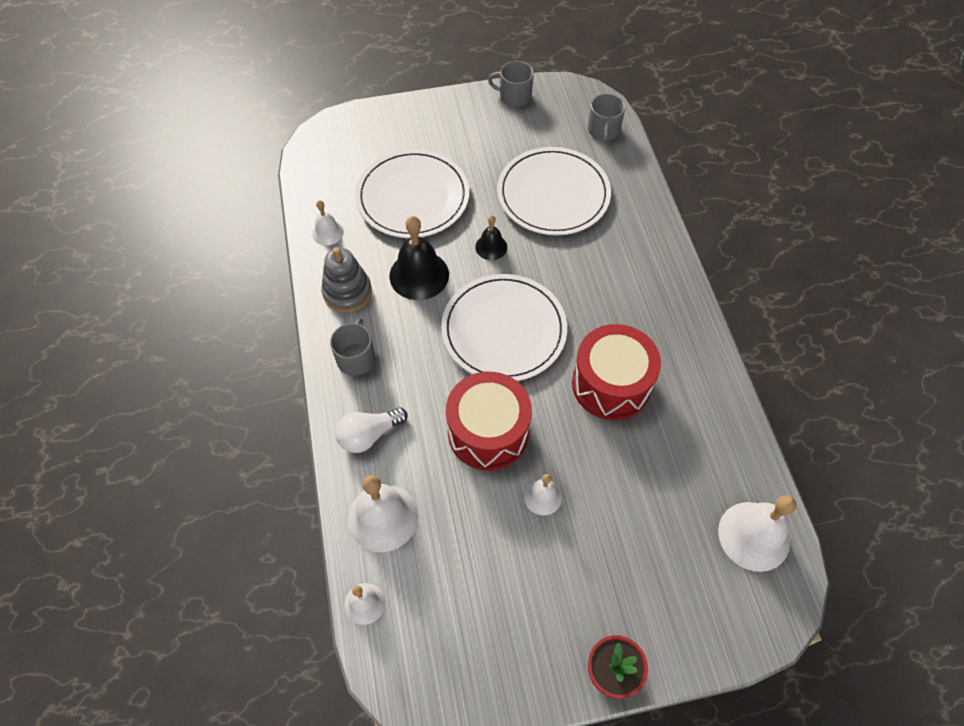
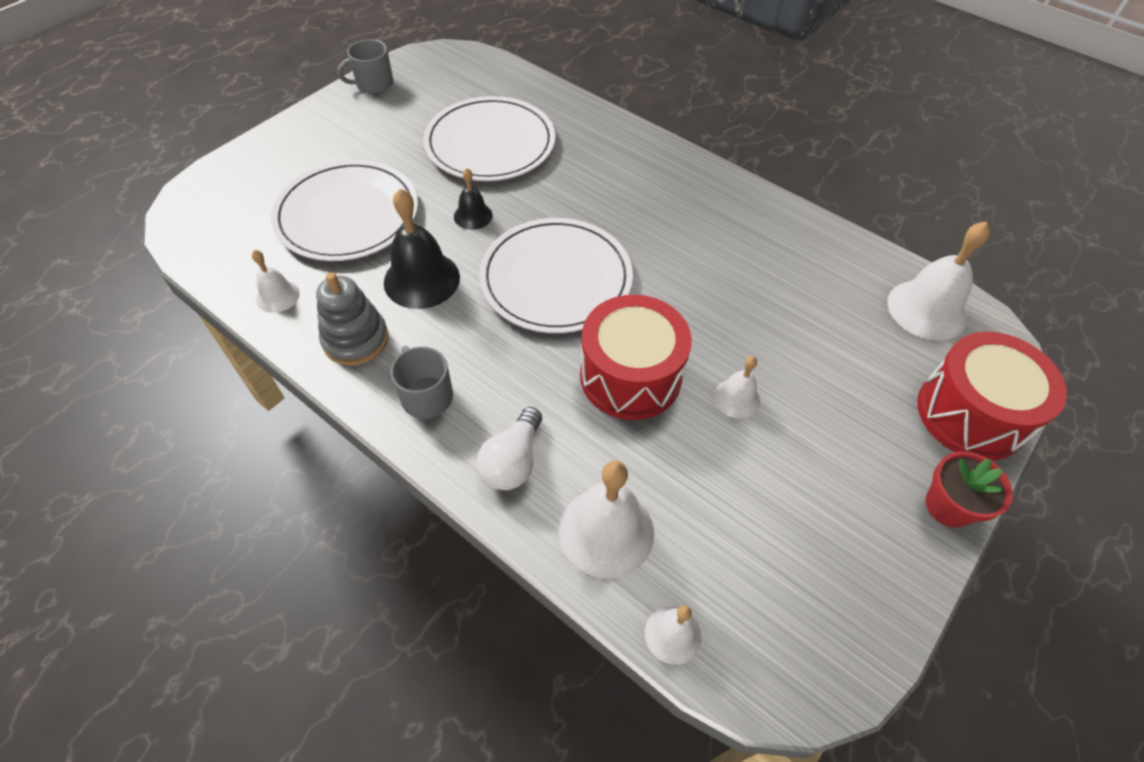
camera: 40 degrees left, 5 degrees down
(603, 130) = (486, 74): grey mug -> none
(611, 384) = (697, 265): red drum -> red drum (970, 414)

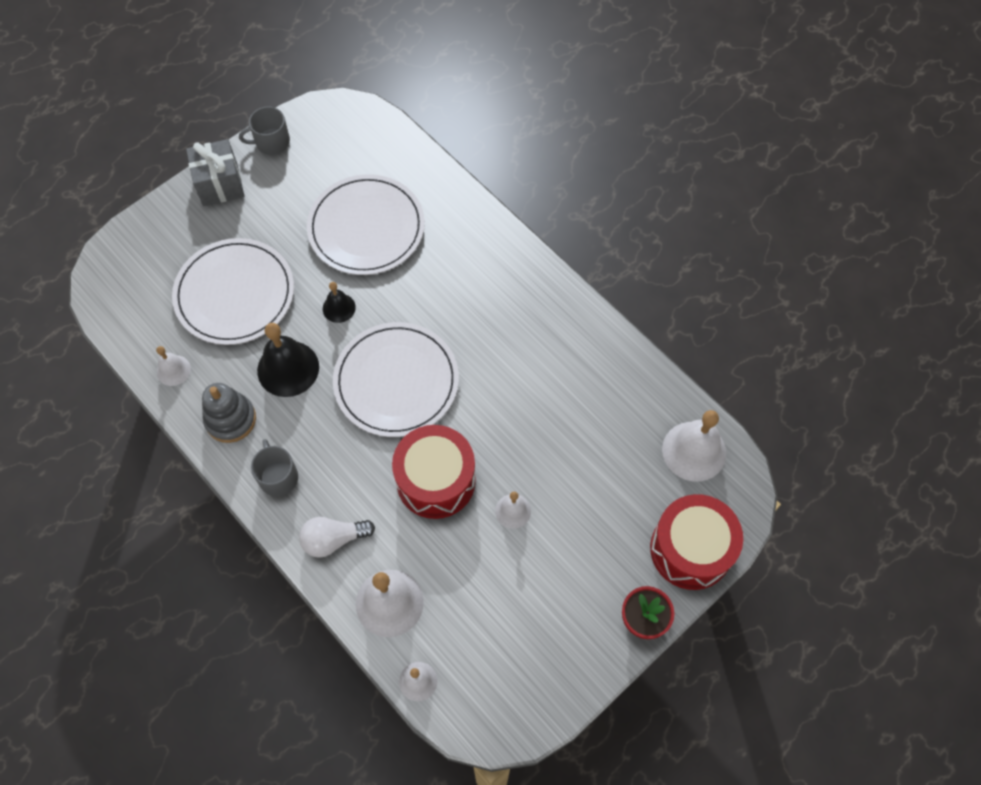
camera: 10 degrees right, 10 degrees up
(320, 121) = (220, 184): none -> grey gift
(513, 461) = (333, 539): white light bulb -> white light bulb turned 45 degrees clockwise

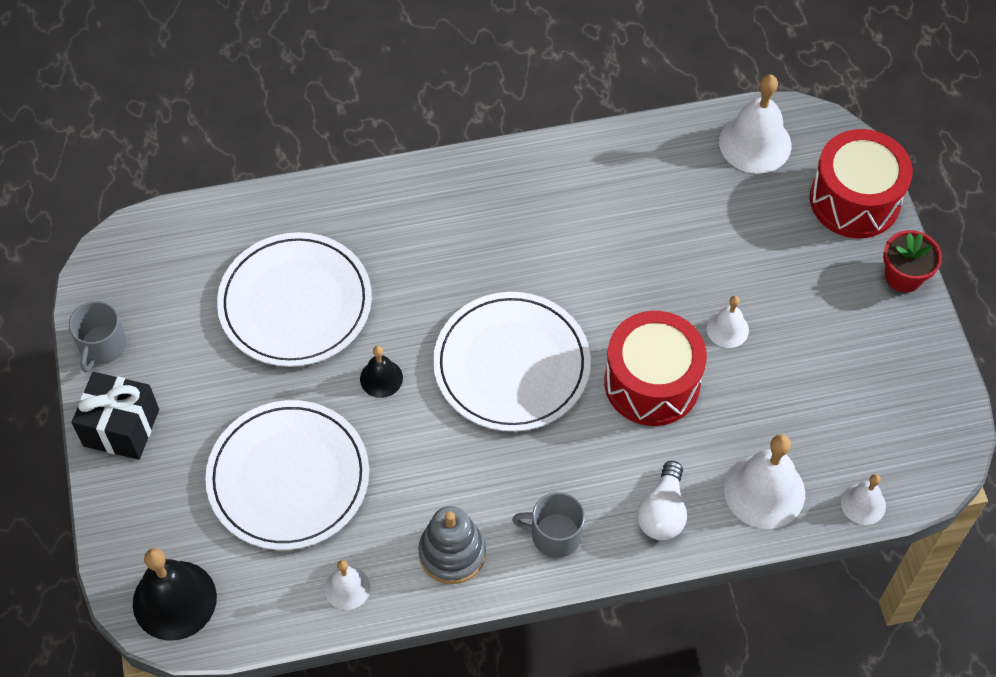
camera: 60 degrees left, 5 degrees down
(220, 184) = (121, 427): grey gift -> black gift
(288, 368) = (425, 465): black bell -> black bell (174, 600)

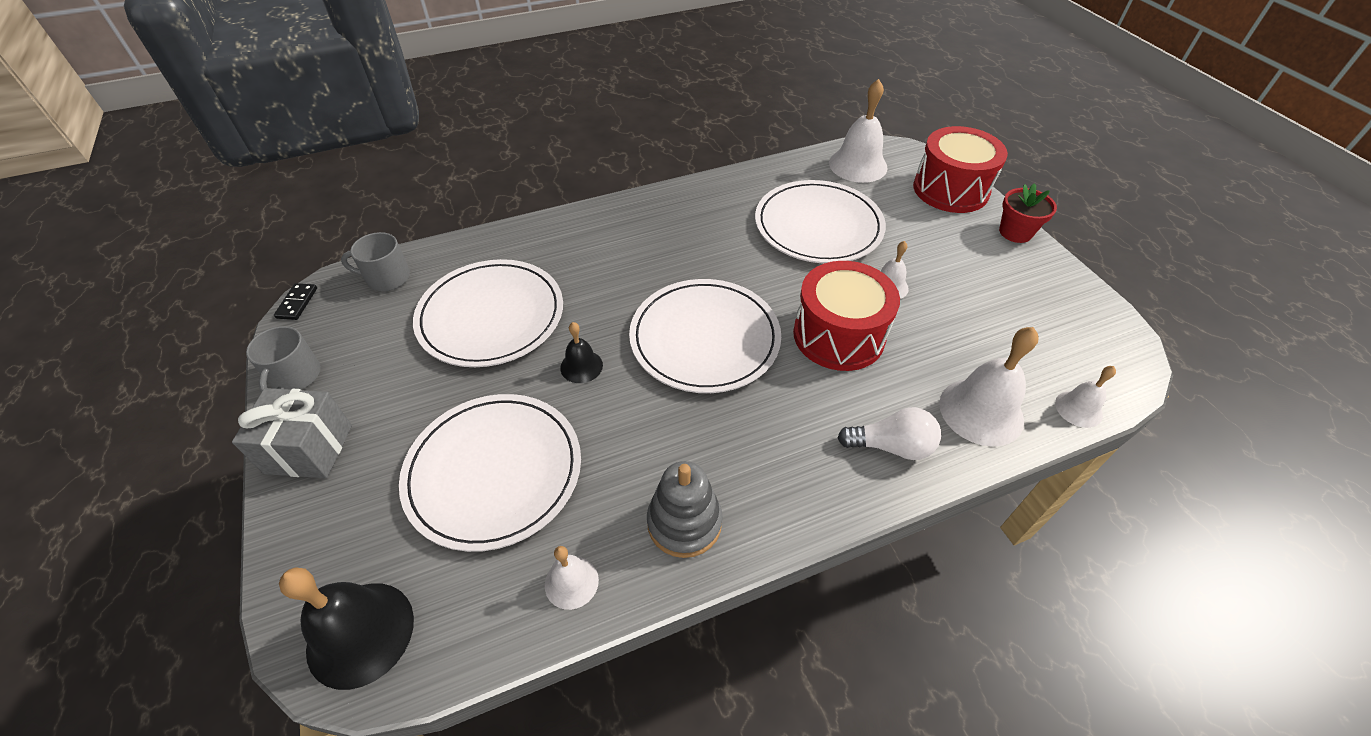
camera: 10 degrees left, 10 degrees down
(96, 255) = (297, 303): none -> black domino
(121, 427) = (309, 449): black gift -> grey gift
(554, 534) = (789, 485): grey mug -> grey mug (387, 278)
(662, 512) = (891, 446): white light bulb -> white light bulb turned 90 degrees counterclockwise
(676, 232) = (818, 226): none -> white plate

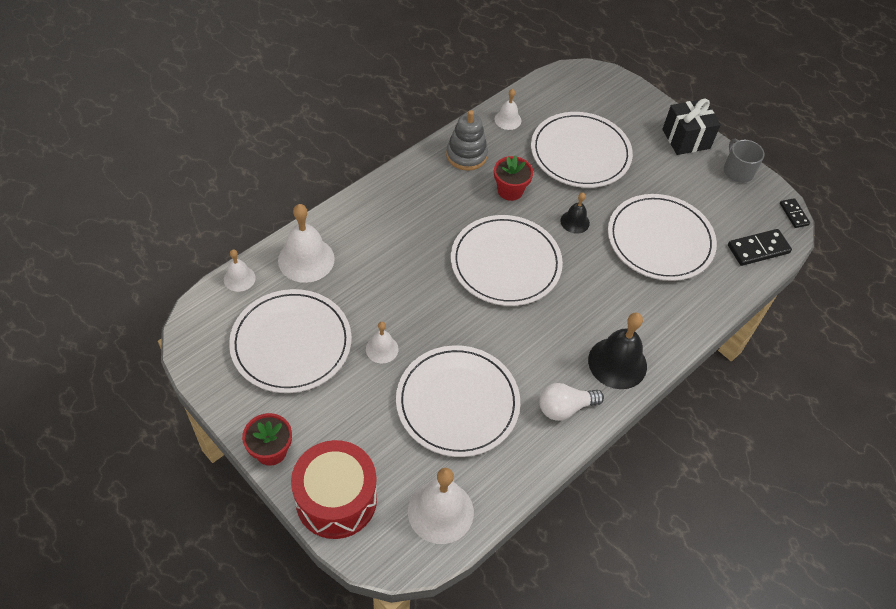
camera: 155 degrees right, 5 degrees up
(309, 449) = (686, 139): grey gift -> black gift
(360, 633) = (585, 83): black bell -> black bell (617, 363)
(387, 278) = (758, 249): grey mug -> black domino
(645, 437) = (510, 190): none -> red flower pot
(838, 335) = (412, 291): red drum -> none
(891, 446) = (362, 222): white light bulb -> white light bulb (565, 408)
(998, 316) = (291, 343): none -> white plate

